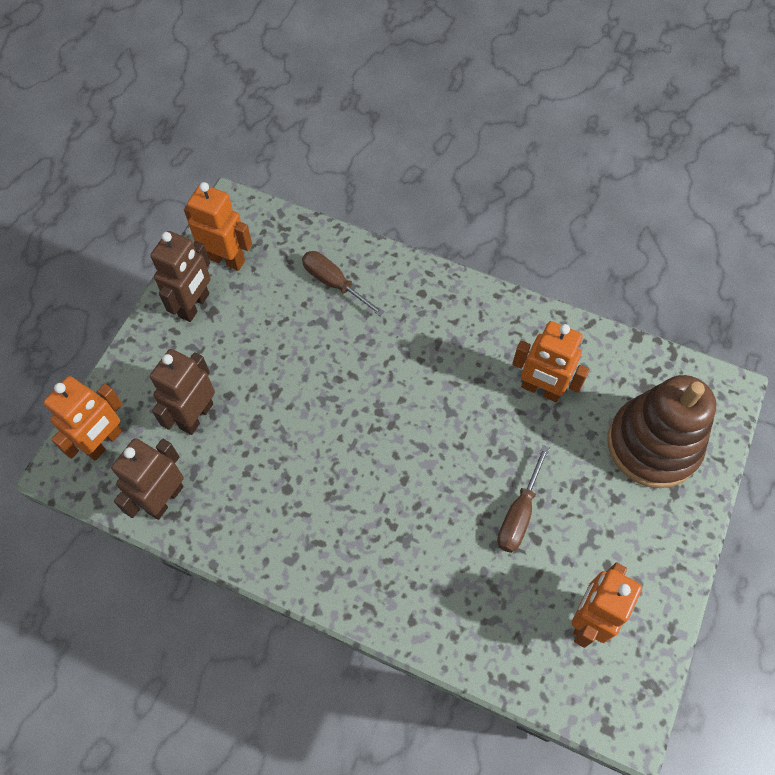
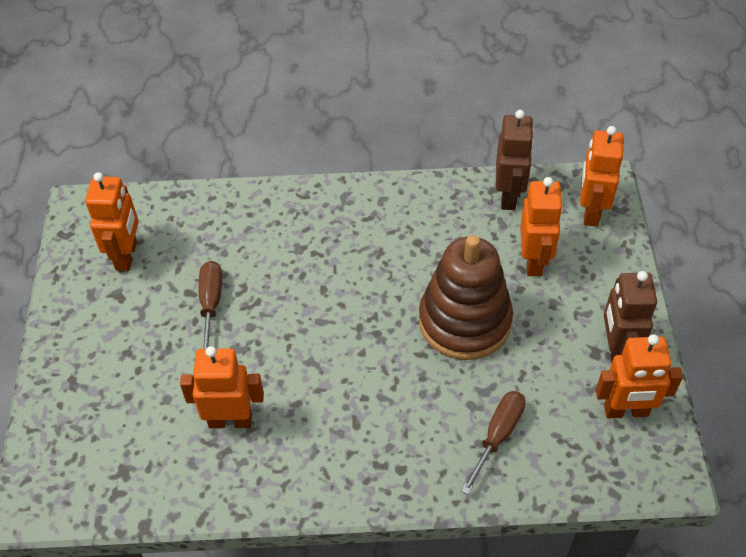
camera: 155 degrees right, 10 degrees down
(196, 416) = (534, 261): brown robot -> orange robot
(334, 284) = (497, 436): brown screwdriver -> brown screwdriver turned 75 degrees counterclockwise
(653, 444) = (102, 415): brown stacking toy -> brown stacking toy (464, 321)

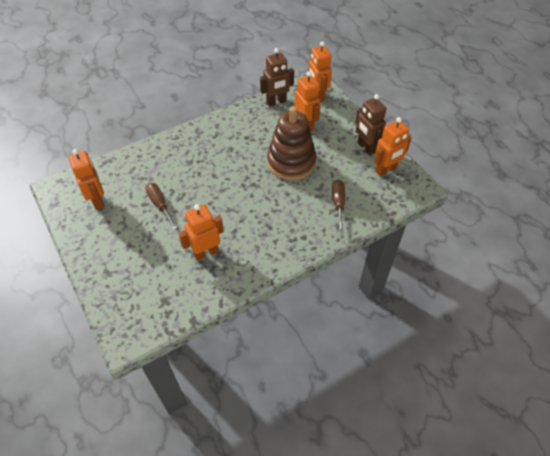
camera: 30 degrees left, 0 degrees up
(509, 196) = (276, 102): brown robot -> brown robot turned 90 degrees clockwise

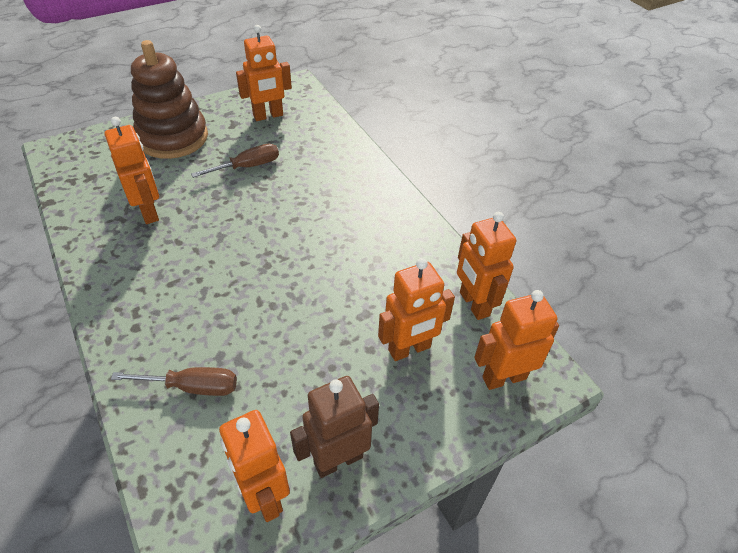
camera: 90 degrees right, 5 degrees down
(276, 102) = (474, 304): brown robot -> orange robot
(291, 162) = (309, 319): brown stacking toy -> brown stacking toy (173, 137)

